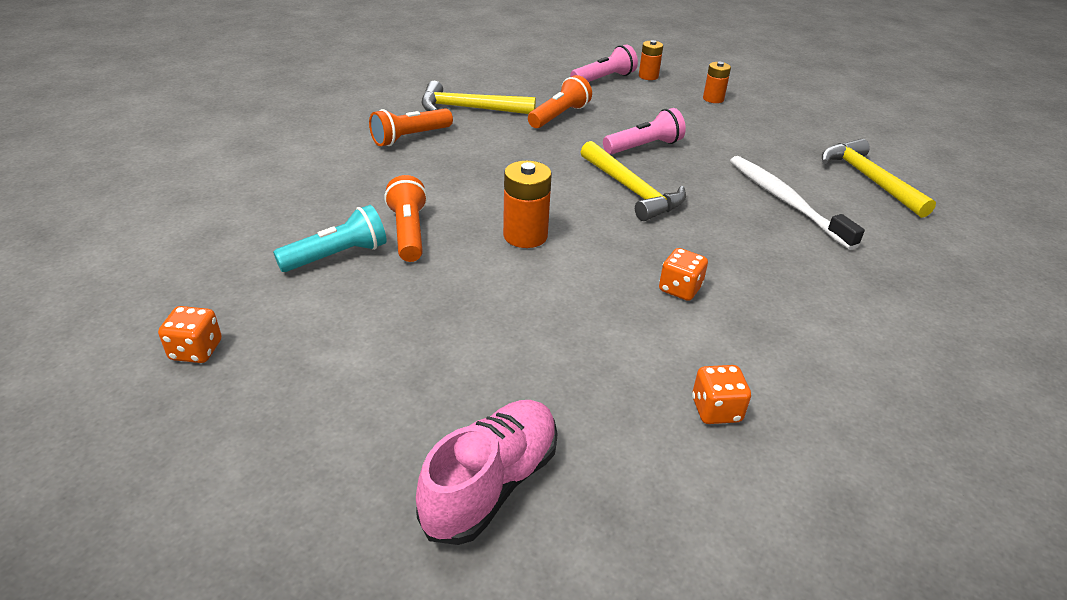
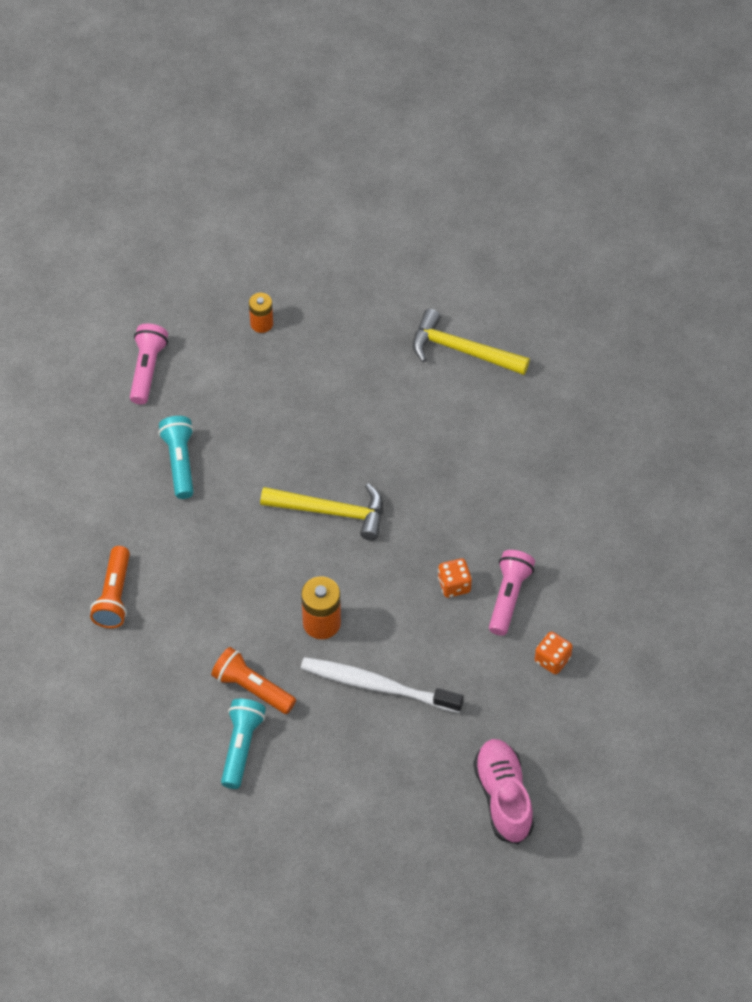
camera: 45 degrees left, 20 degrees up
(196, 350) = (274, 874): orange dice -> none
(470, 108) = (104, 516): yellow hammer -> none
(559, 116) = (180, 462): orange flashlight -> turquoise flashlight
(644, 147) = (284, 447): pink flashlight -> pink flashlight (508, 597)
(648, 76) = (175, 330): orange battery -> none
(786, 201) = (434, 431): white toothbrush -> white toothbrush (378, 686)

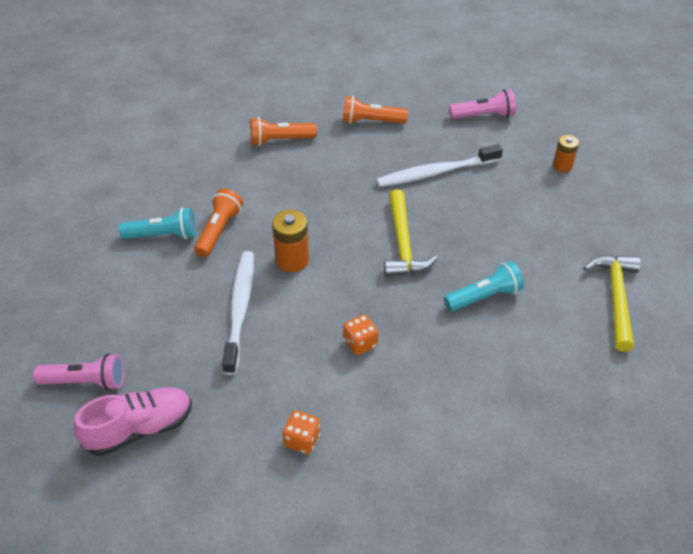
camera: 75 degrees right, 10 degrees down
(114, 490) = (371, 121): none -> orange flashlight
(180, 462) = (410, 148): turquoise flashlight -> turquoise flashlight (484, 296)
(230, 448) = (436, 172): none -> white toothbrush
(508, 597) = (362, 388): pink flashlight -> pink flashlight (86, 381)

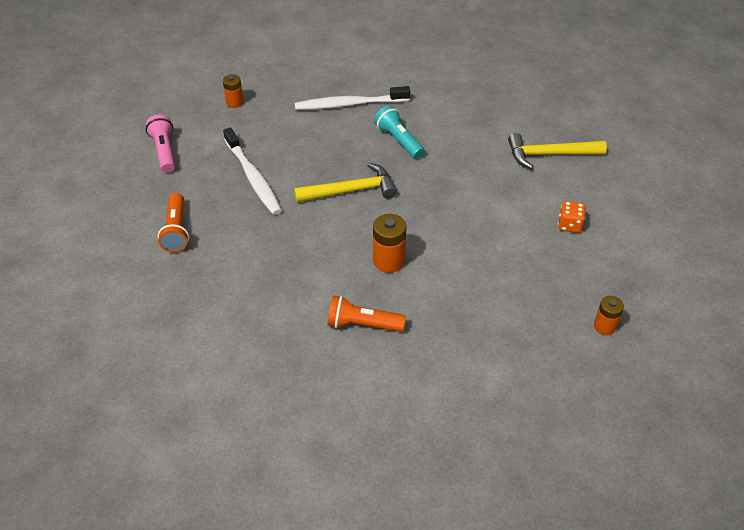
camera: 100 degrees left, 0 degrees up
(86, 381) = (576, 380): pink flashlight -> none
(139, 429) = (604, 326): pink shoe -> orange battery
(163, 235) = (379, 370): turquoise flashlight -> none
(240, 310) = (458, 287): white toothbrush -> white toothbrush (350, 104)
(280, 140) = (213, 300): orange flashlight -> none
(360, 343) = (468, 204): orange dice -> none
(616, 298) = (381, 77): yellow hammer -> yellow hammer (550, 155)

